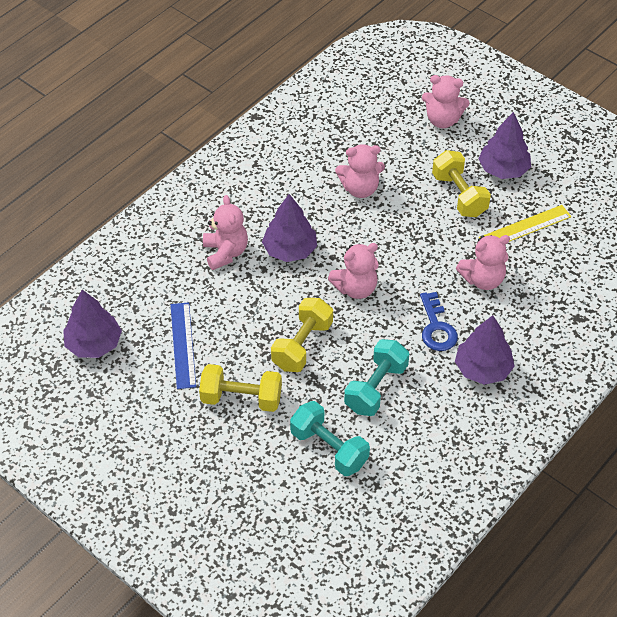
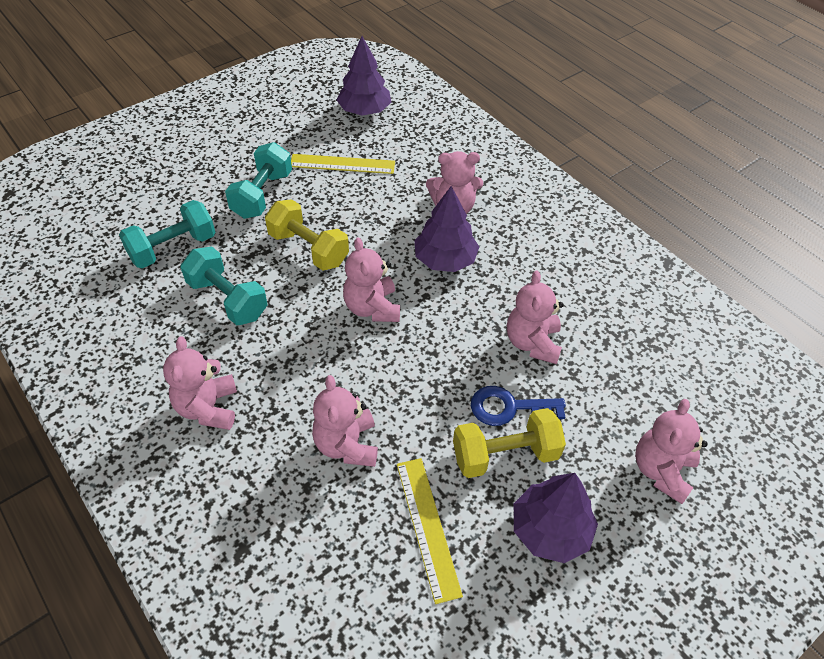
camera: 100 degrees right, 0 degrees up
(182, 345) = (342, 164): blue ruler -> yellow ruler
(241, 398) = (262, 195): yellow dumbbell -> turquoise dumbbell
(436, 328) = (287, 374): blue key -> blue key (509, 407)
(483, 369) = (208, 408): purple tree -> pink teddy bear

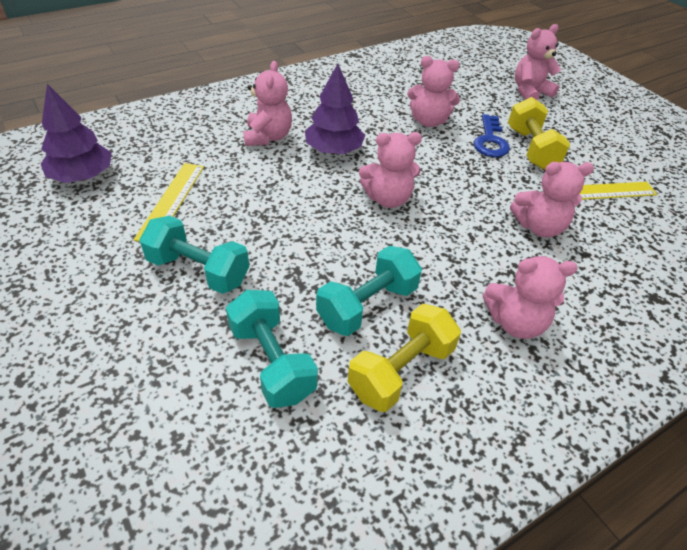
camera: 85 degrees left, 5 degrees down
(308, 249) = (301, 236): yellow dumbbell -> yellow dumbbell (401, 371)
(550, 530) = (584, 140): purple tree -> none
(661, 470) = (530, 92): pink teddy bear -> pink teddy bear turned 120 degrees clockwise

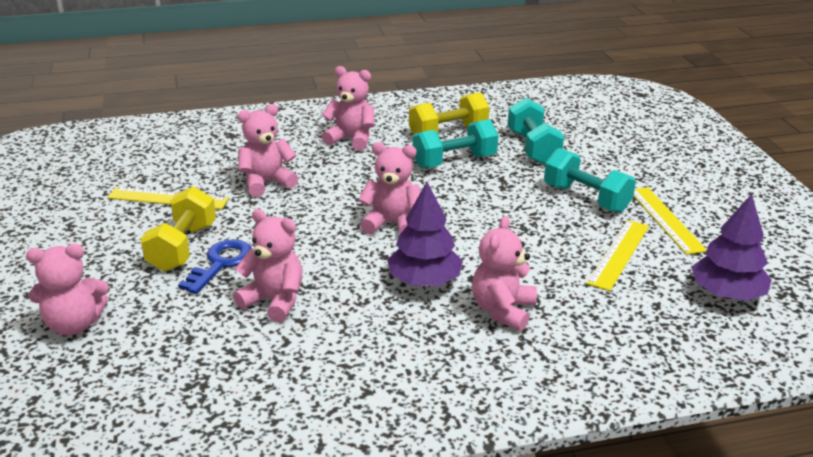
camera: 160 degrees left, 15 degrees down
(111, 254) = (666, 219): none -> yellow ruler
(539, 227) = (266, 183): pink teddy bear -> pink teddy bear turned 45 degrees counterclockwise

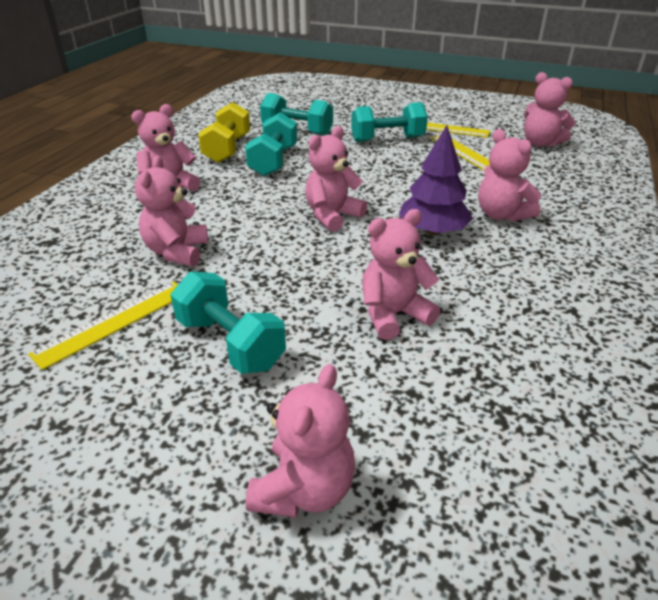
camera: 55 degrees left, 5 degrees up
(182, 247) = (230, 343): yellow dumbbell -> turquoise dumbbell
(221, 263) = (292, 326): blue key -> none
(727, 294) = (541, 143): purple tree -> pink teddy bear

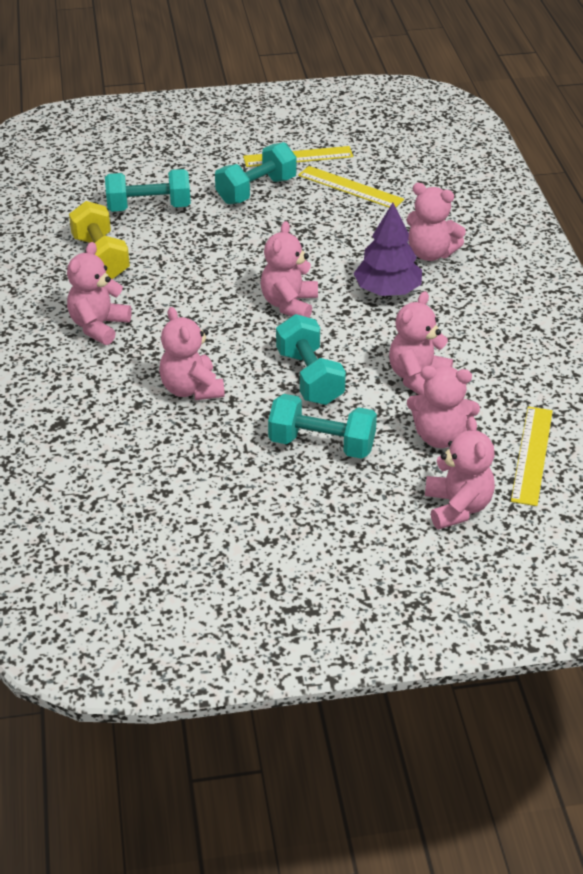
camera: 30 degrees left, 5 degrees up
(114, 322) = (215, 465): yellow ruler -> yellow ruler (532, 455)
(273, 161) = (168, 258): turquoise dumbbell -> turquoise dumbbell (309, 377)
(541, 143) = (408, 149): pink teddy bear -> pink teddy bear (440, 436)

